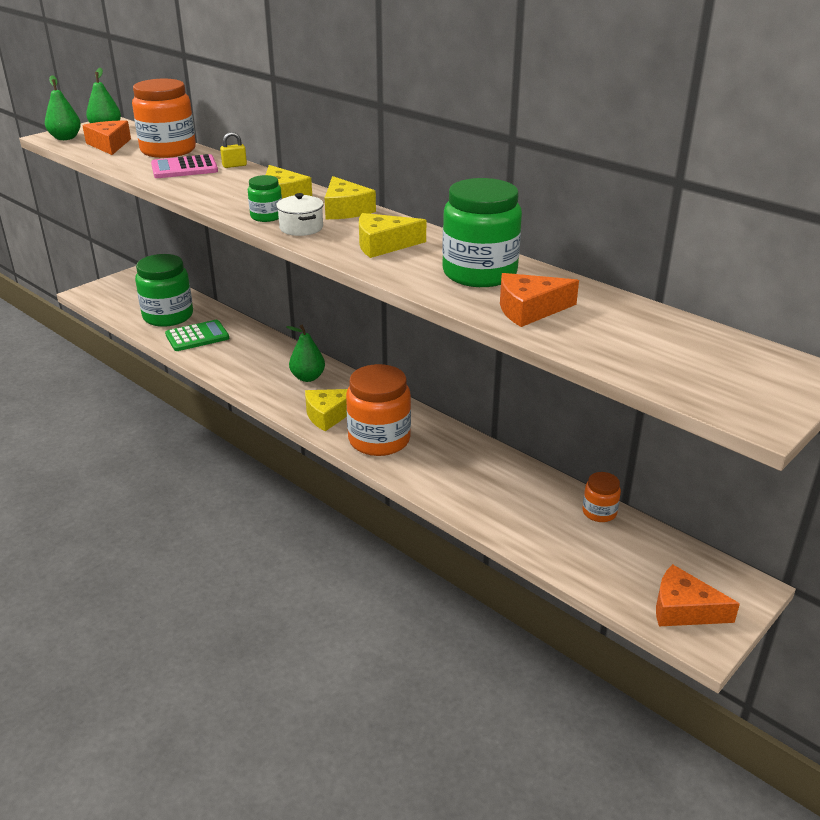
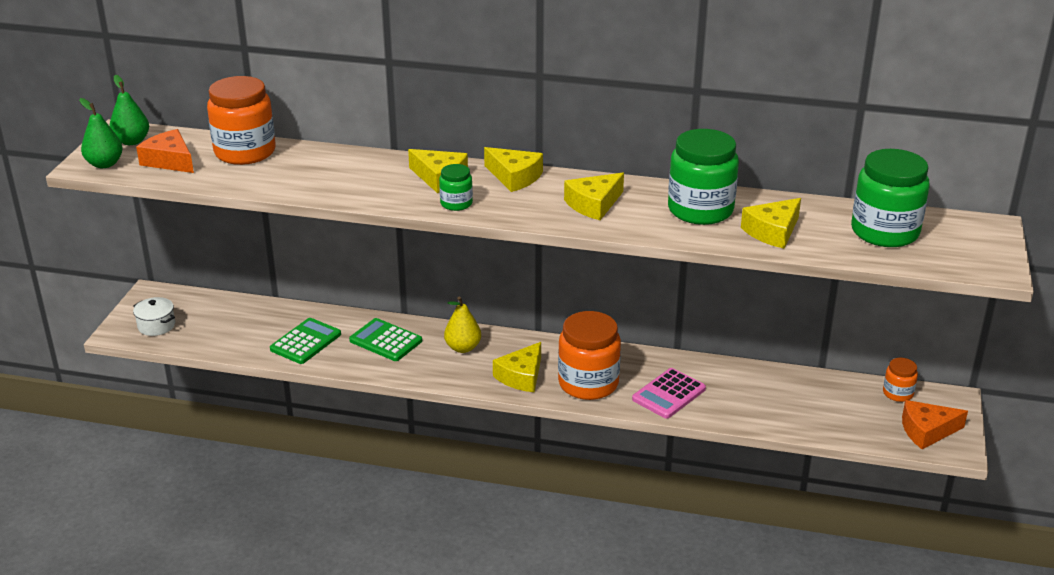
camera: 30 degrees left, 0 degrees up
(168, 316) = (247, 330): green jar -> green jar (884, 232)
(184, 168) = (296, 170): pink calculator -> pink calculator (668, 394)
(234, 165) = (341, 154): yellow padlock -> none
(255, 354) = (386, 341): none -> green calculator
(301, 228) = (503, 207): white pot -> white pot (156, 326)
(308, 377) = (463, 348): green pear -> yellow pear
(529, 309) = (773, 231): orange cheese -> yellow cheese
(599, 512) = (811, 381): orange jar -> orange jar (897, 393)

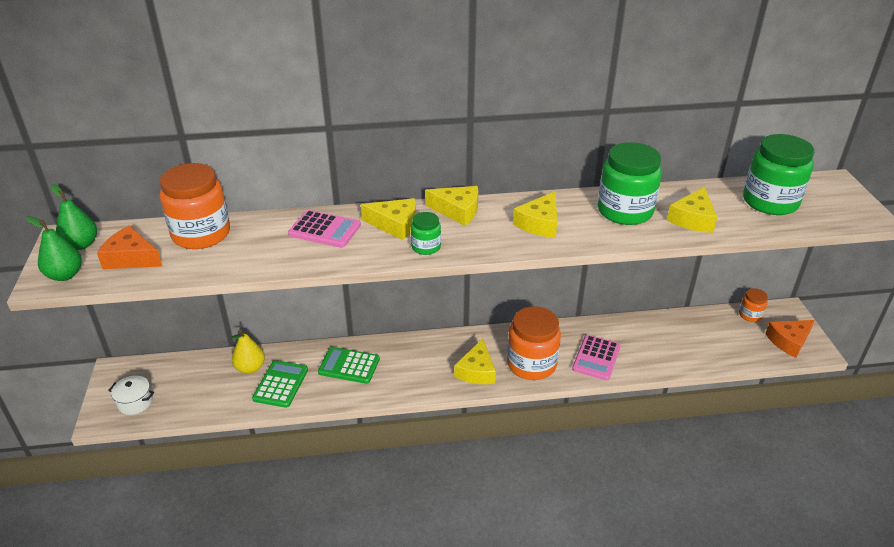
camera: 20 degrees left, 5 degrees up
(365, 170) = (324, 230): none -> pink calculator
(463, 348) = (416, 356): yellow pear -> yellow pear (250, 368)

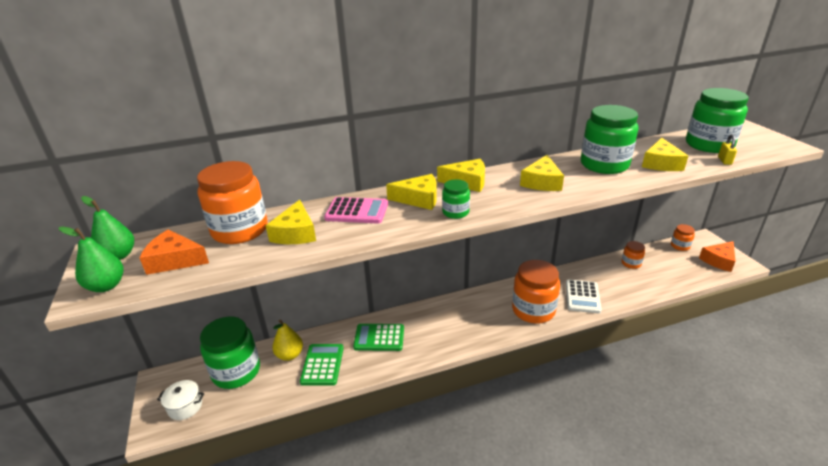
camera: 10 degrees left, 5 degrees down
(192, 376) = (236, 371): none -> green jar
(477, 371) = (491, 323): yellow cheese -> yellow cheese (295, 233)
(596, 358) = (582, 297): pink calculator -> white calculator
(676, 327) = (631, 263): none -> orange jar
(772, 226) = (724, 160): none -> yellow padlock

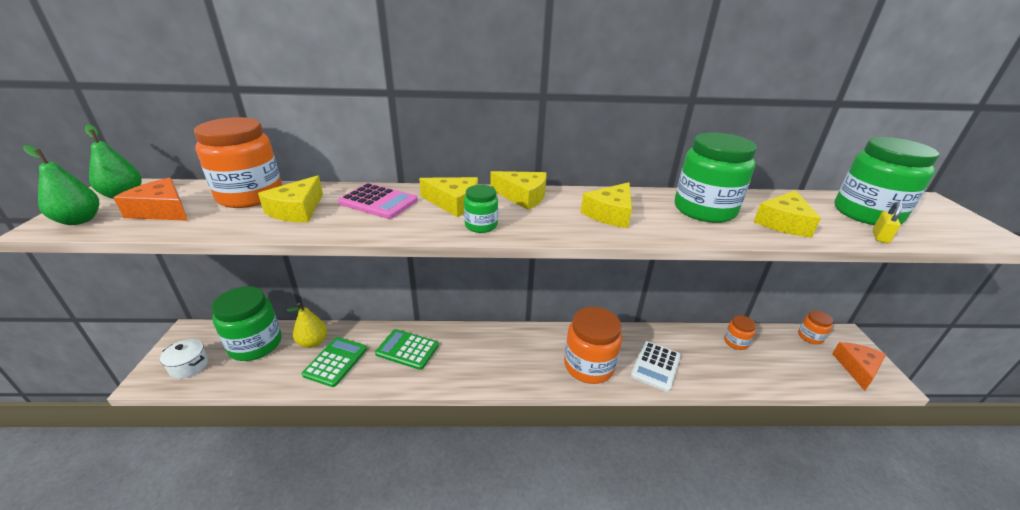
camera: 15 degrees right, 0 degrees up
(719, 260) = (857, 368): orange cheese -> orange cheese turned 135 degrees clockwise

